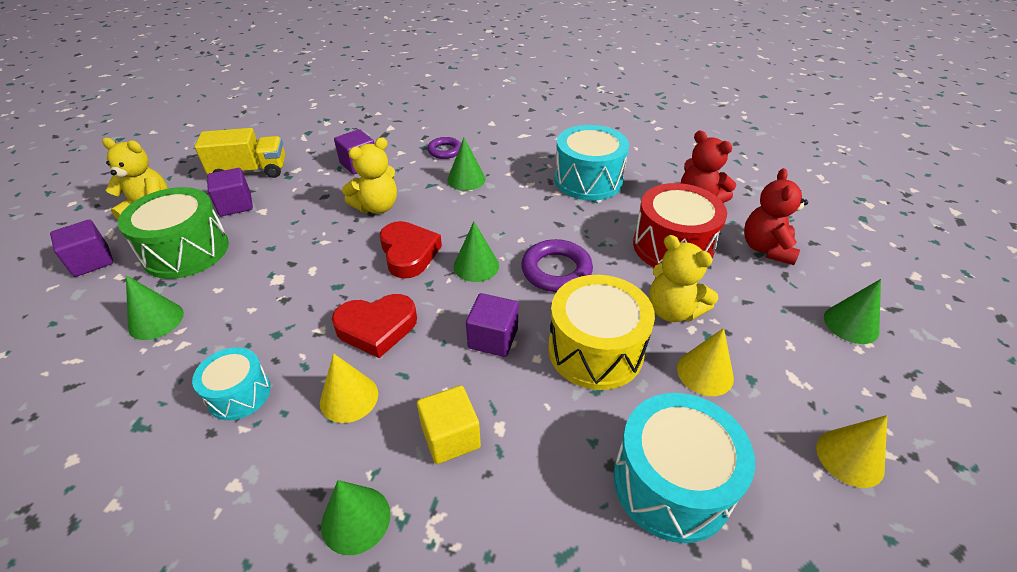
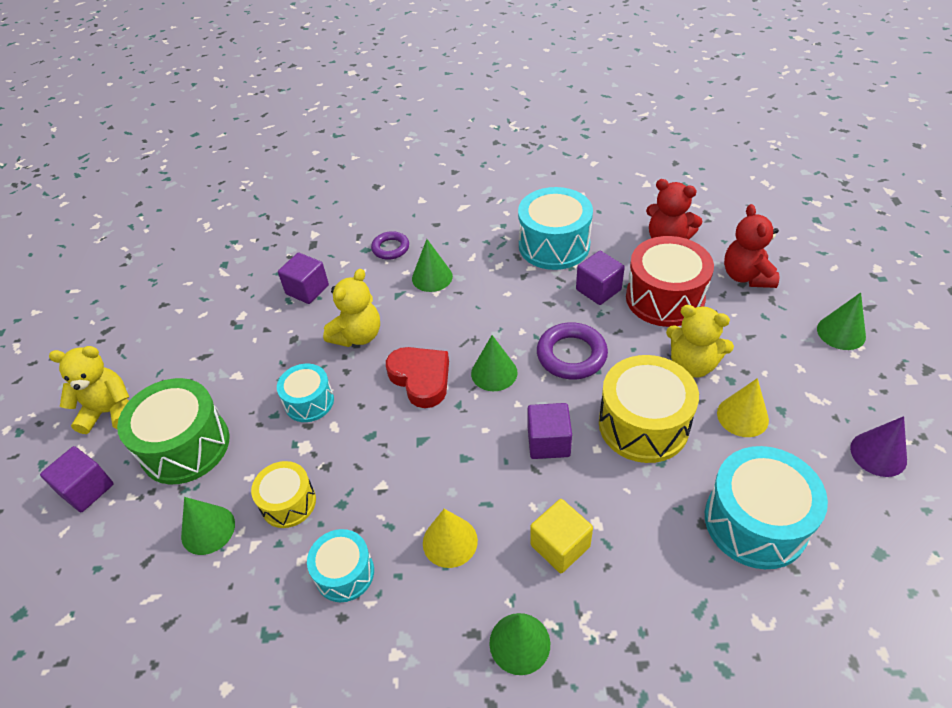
camera: 15 degrees left, 5 degrees up
(234, 319) = (288, 503): none -> yellow drum
(235, 205) = (202, 377): purple cube -> purple cube (598, 290)
(250, 171) = (190, 332): yellow truck -> none
(304, 245) = (309, 402): none -> turquoise drum
(377, 328) = (435, 466): red heart -> none
(849, 457) = (878, 454): yellow cone -> purple cone

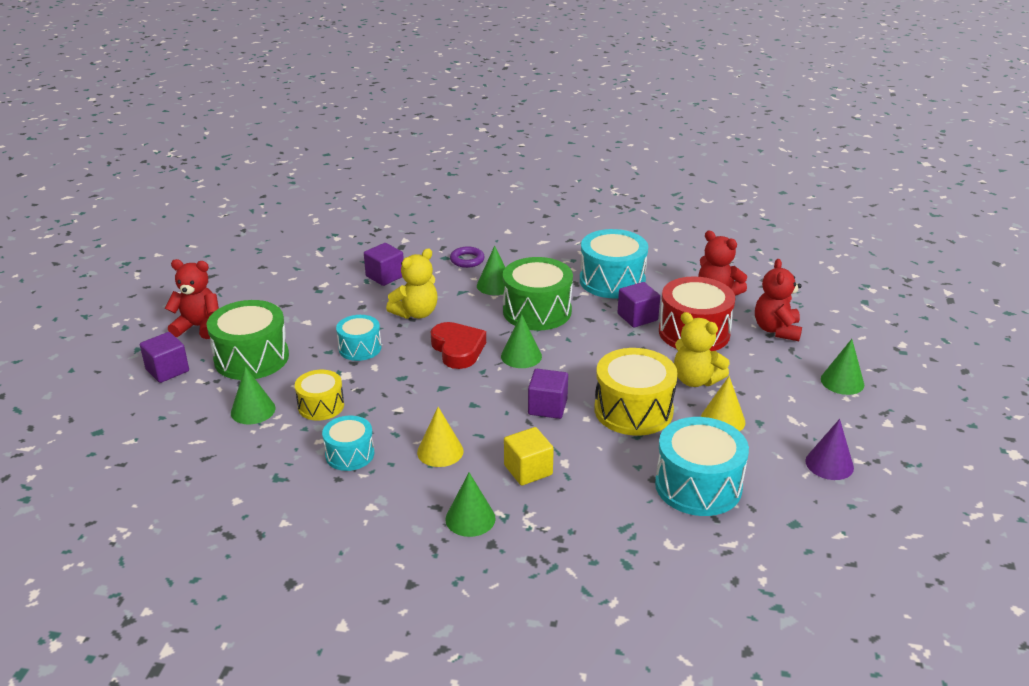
camera: 10 degrees right, 15 degrees down
(110, 412) = (199, 327): yellow teddy bear -> red teddy bear
(489, 304) = (537, 311): none -> green drum
(571, 355) = (593, 356): purple ring -> none

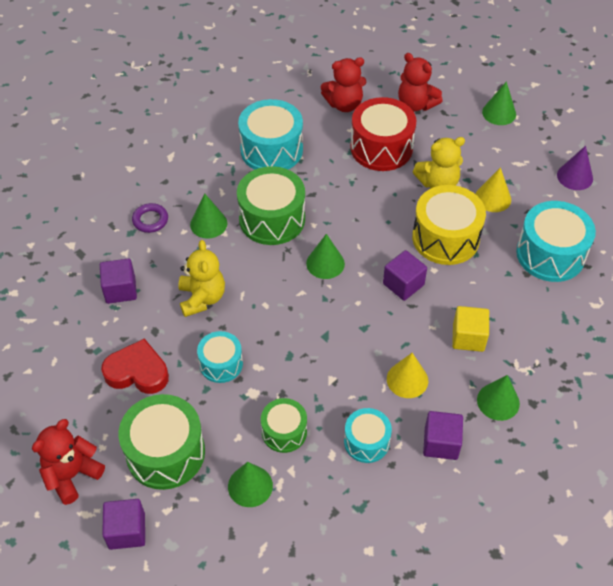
camera: 55 degrees left, 20 degrees up
(321, 406) = (284, 432): yellow drum -> green drum
(458, 349) = (281, 298): red heart -> red heart (137, 372)
(637, 317) = (334, 166): purple cube -> purple cube (441, 443)

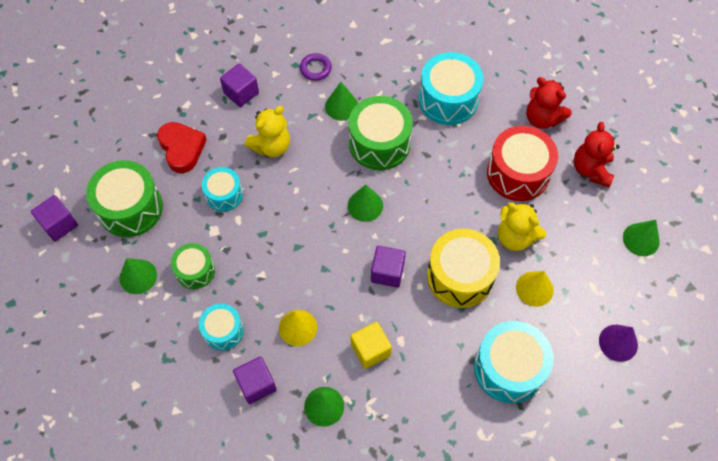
camera: 55 degrees right, 10 degrees up
(72, 475) = (79, 166): red teddy bear -> none

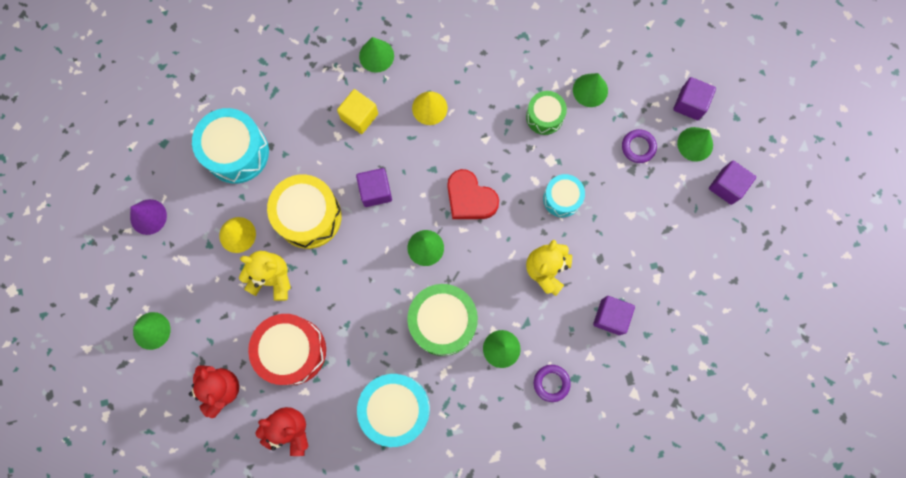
camera: 155 degrees right, 15 degrees up
(80, 189) = (695, 144): none -> green cone
(130, 208) = (638, 147): green drum -> purple ring
(182, 149) = (630, 227): red heart -> red heart (470, 198)
(223, 331) = (490, 77): turquoise drum -> none
(256, 384) = (439, 48): purple cube -> purple cube (727, 186)

